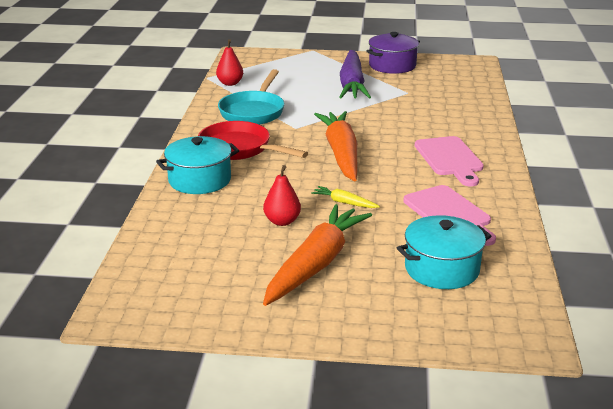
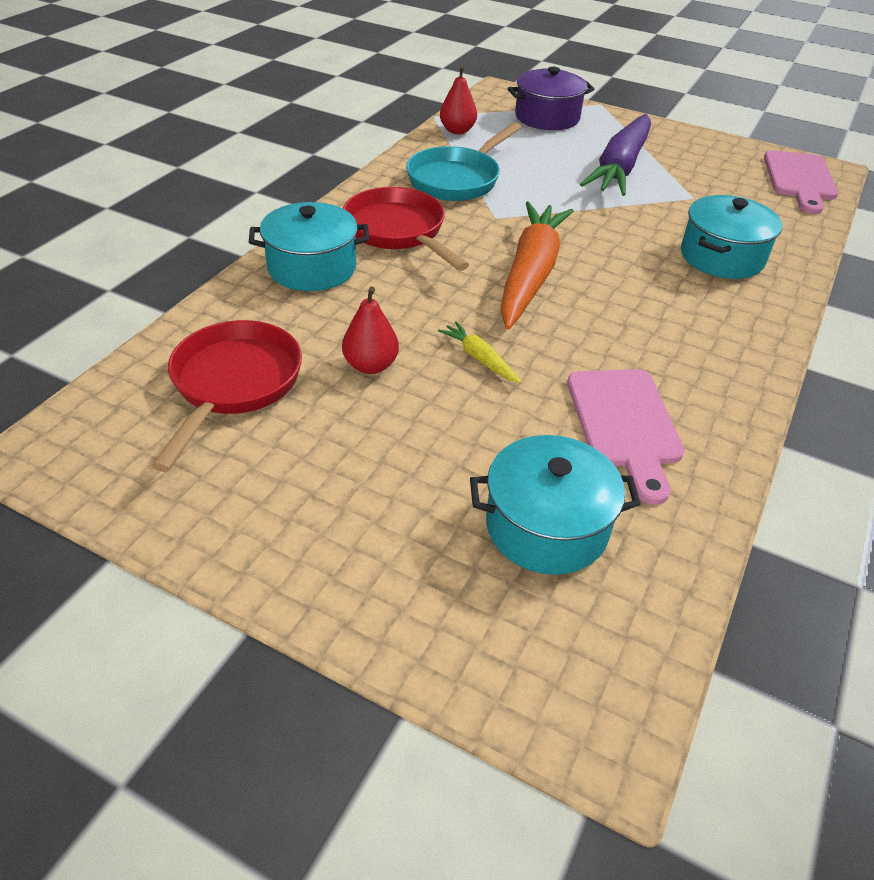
camera: 20 degrees right, 15 degrees up
(205, 251) = (233, 385): none -> red pan
(316, 264) = (366, 455): orange carrot -> none
(392, 66) = (697, 150): purple pot -> purple pot (547, 117)
(446, 120) = (721, 257): none -> turquoise pot
(450, 159) = (687, 325): pink cutting board -> pink cutting board (799, 179)

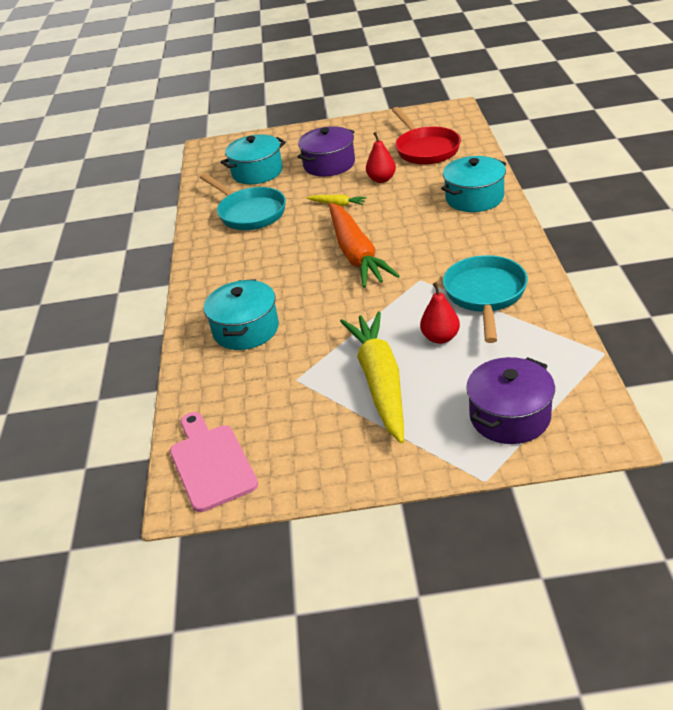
camera: 155 degrees right, 5 degrees down
(398, 232) = (463, 238): red pan -> none
(406, 455) = (329, 164): none -> purple pot
(457, 131) = (558, 346): red pear -> red pear (440, 338)
(620, 167) = (380, 382): purple carrot -> yellow carrot
(625, 424) = (249, 213): pink cutting board -> turquoise pan

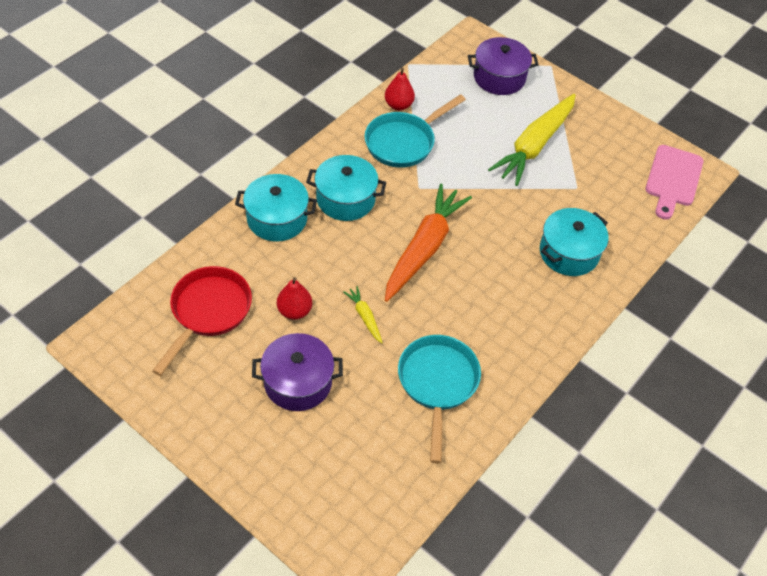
camera: 145 degrees left, 15 degrees up
(257, 172) = (363, 445): turquoise pot -> turquoise pot (345, 199)
(440, 338) = (467, 141): red pear -> red pear (398, 105)

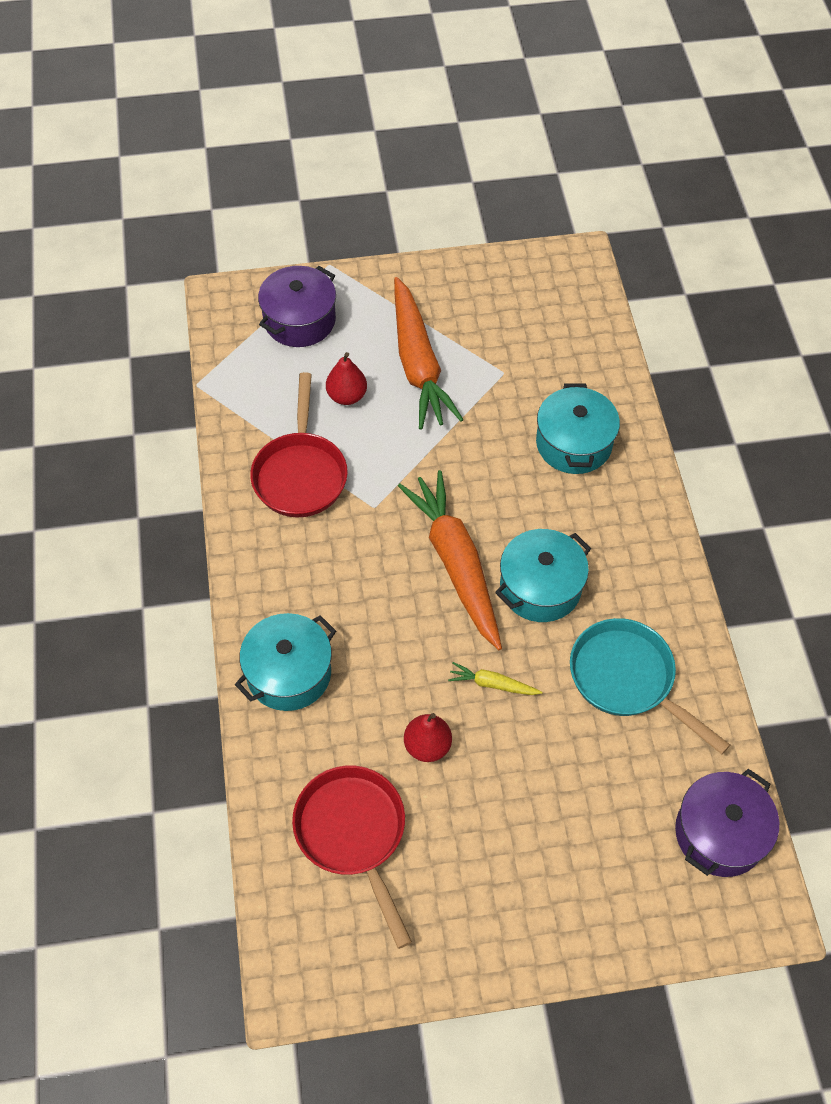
camera: 45 degrees left, 5 degrees up
(298, 382) = (519, 808): purple pot -> purple pot (719, 833)
(345, 199) = (324, 586): turquoise pot -> turquoise pot (540, 587)
(398, 105) = (245, 438): red pear -> red pear (347, 396)
(404, 142) = (300, 473): turquoise pan -> red pan
(534, 145) = (418, 364): yellow carrot -> orange carrot
(673, 179) = (566, 288): pink cutting board -> none

